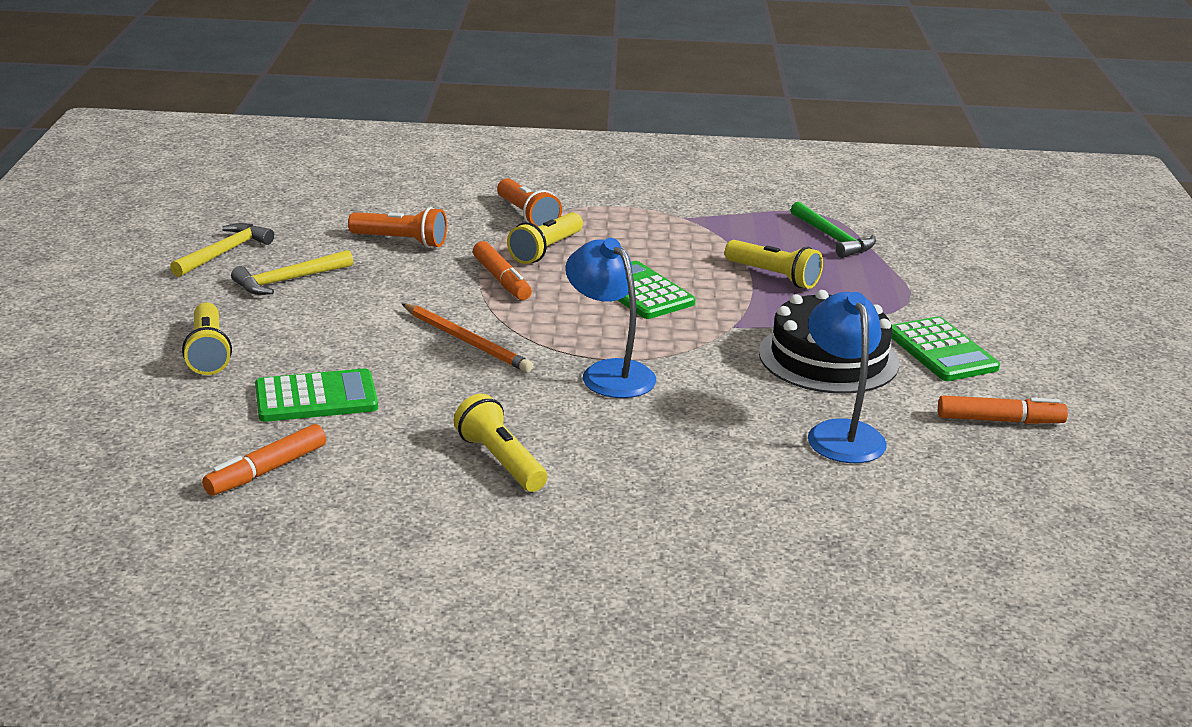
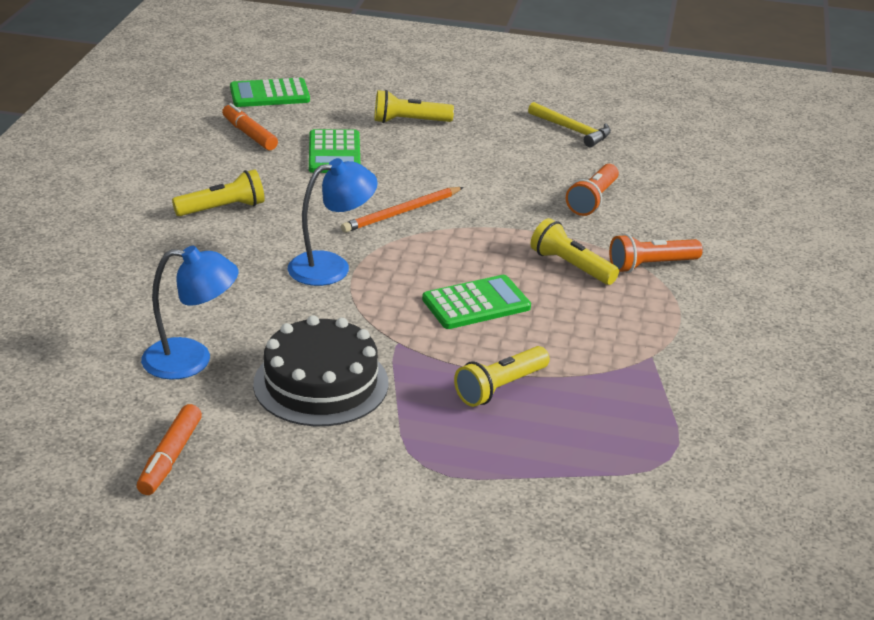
camera: 100 degrees right, 5 degrees up
(287, 280) = (520, 151): yellow hammer -> none
(501, 280) = (510, 238): orange marker -> none
(833, 238) = (595, 452): green hammer -> none
(941, 351) = (313, 459): green calculator -> green calculator (269, 94)

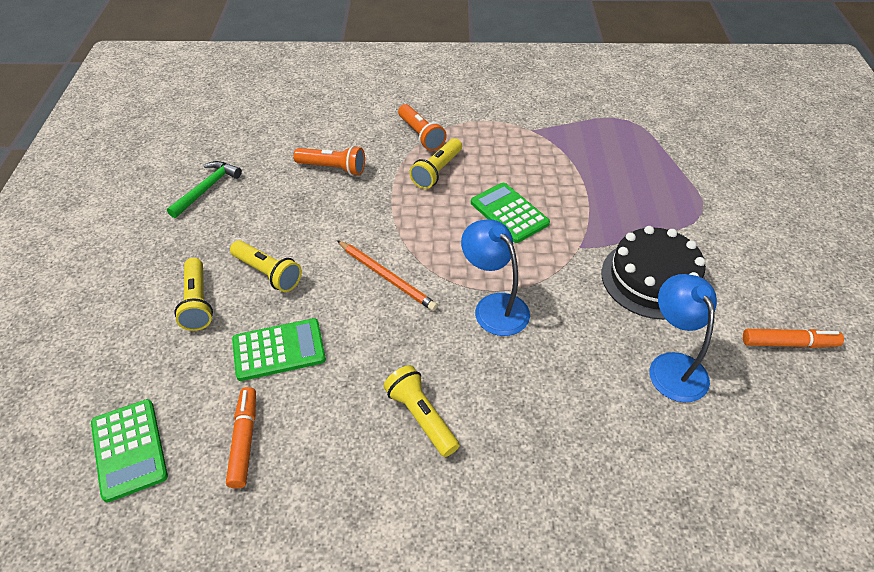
camera: 100 degrees left, 15 degrees up
(249, 134) = (244, 440): orange marker -> orange marker turned 135 degrees clockwise
(500, 387) = (602, 190): yellow flashlight -> yellow flashlight (268, 273)
(573, 130) = (207, 188): yellow hammer -> green hammer

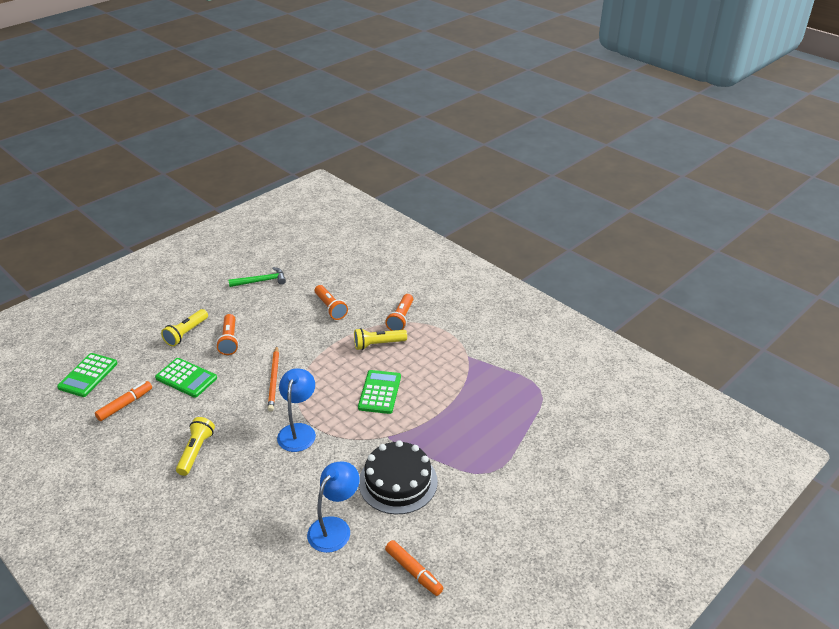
camera: 45 degrees right, 10 degrees down
(268, 273) = (229, 340): yellow flashlight -> orange flashlight

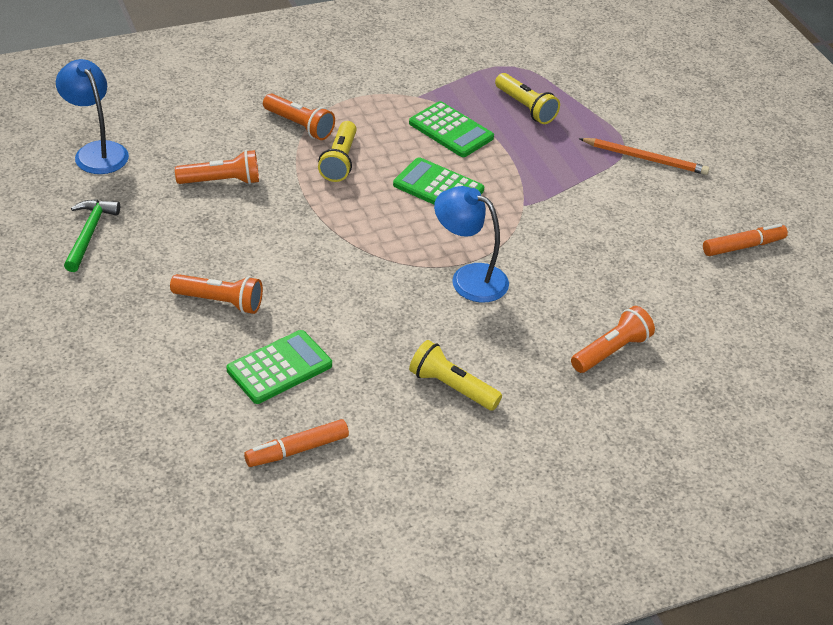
camera: 70 degrees left, 5 degrees up
(88, 375) = (188, 487): green calculator -> green calculator (451, 130)
(125, 404) = (297, 450): orange marker -> orange marker turned 90 degrees counterclockwise
(186, 333) = (163, 347): yellow flashlight -> yellow flashlight (525, 107)
(259, 520) = (611, 351): none -> orange flashlight
(274, 380) = (347, 276): orange pencil -> orange pencil (645, 158)
(335, 527) = (653, 289): blue lamp -> blue lamp (96, 151)
(398, 482) = (605, 218): black cake -> none

